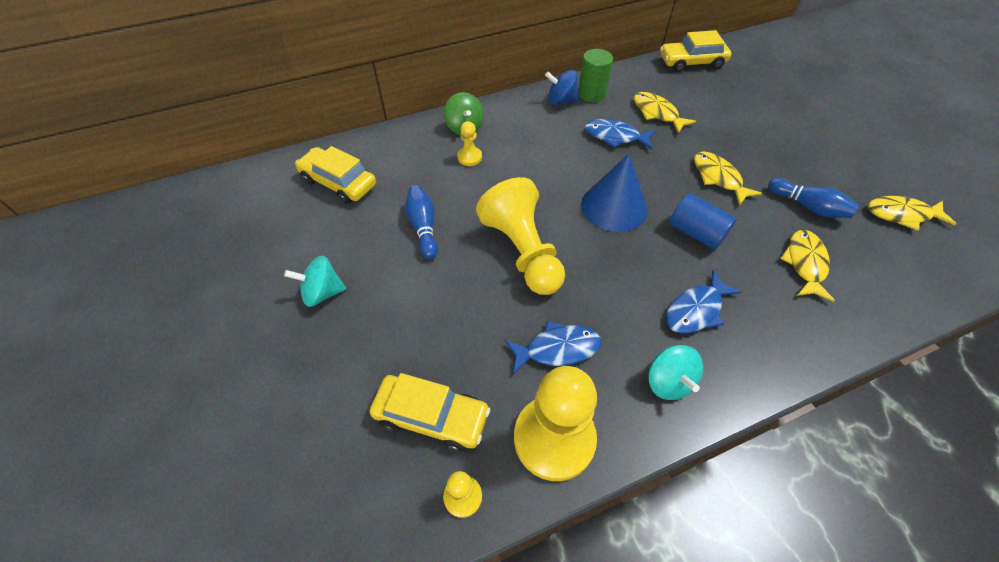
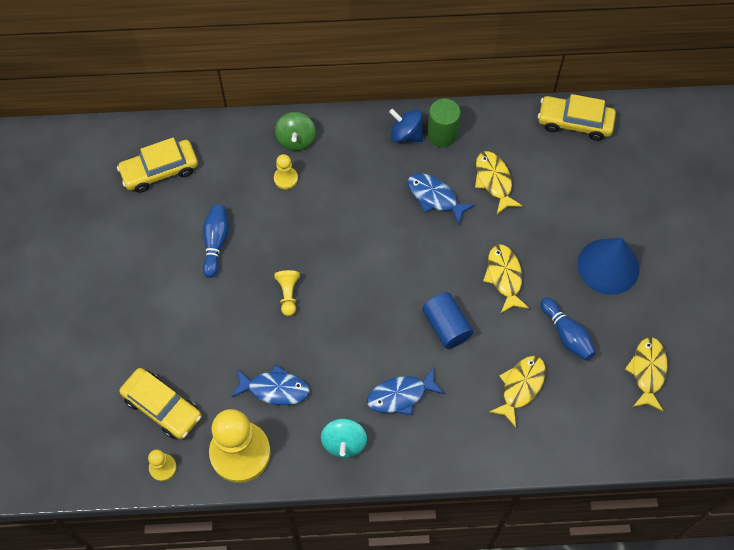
camera: 20 degrees right, 10 degrees up
(322, 292) = (115, 279): turquoise spinning top -> none
(339, 182) = (160, 170): yellow car -> yellow car turned 75 degrees counterclockwise
(523, 251) = (288, 294): yellow pawn -> yellow pawn, size x0.45
(614, 206) = (389, 276): blue cone -> blue cone (608, 266)
(901, 214) = (647, 371): yellow fish -> yellow fish turned 75 degrees clockwise

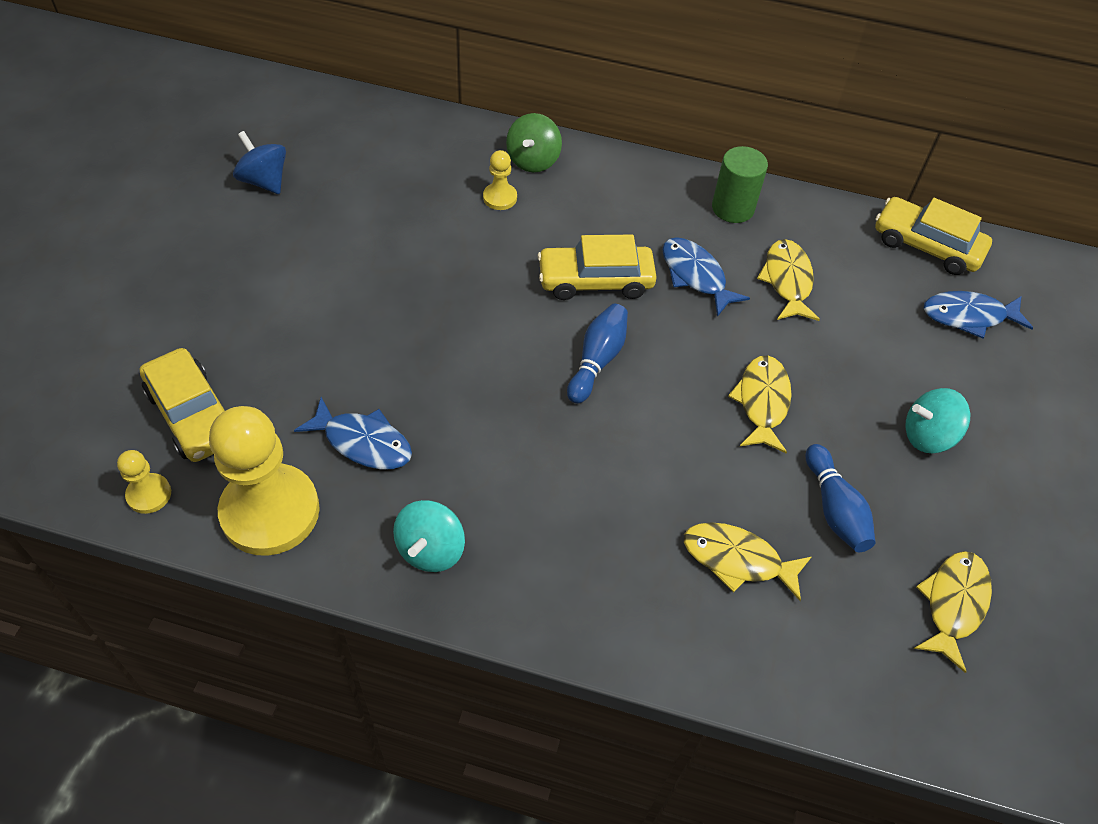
camera: 15 degrees right, 10 degrees down
(160, 170) = (341, 144): yellow car -> yellow car (595, 280)
(216, 243) = (371, 242): blue bowling pin -> blue bowling pin (597, 360)
(288, 294) = (439, 330): yellow pawn -> none
(400, 395) = (545, 511): blue fish -> blue fish (968, 316)
(406, 134) = (683, 194): blue spinning top -> blue spinning top (264, 181)
(446, 326) = (651, 440): blue cylinder -> none
(520, 387) = (737, 560): yellow fish -> yellow fish turned 120 degrees counterclockwise
(608, 266) = (927, 436): blue cone -> turquoise spinning top

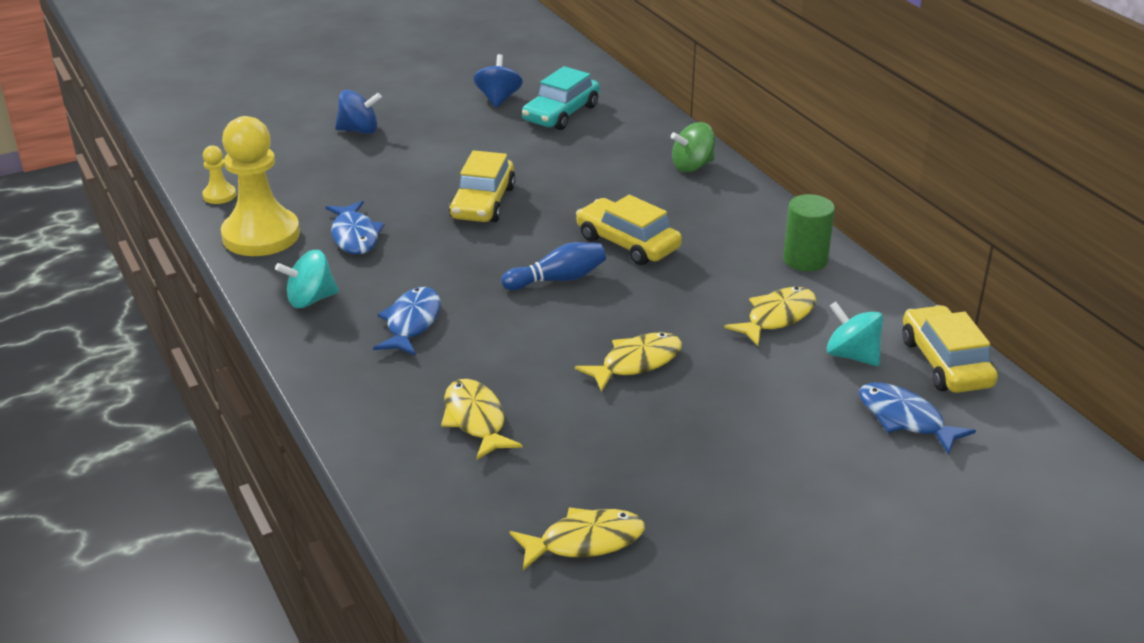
camera: 50 degrees right, 20 degrees down
(179, 307) = (359, 130): none -> blue spinning top
(193, 415) = (291, 177): yellow car -> yellow car (483, 203)
(346, 165) = (561, 113): none -> turquoise car
(500, 198) = (634, 173): yellow pawn -> none
(695, 276) = (707, 278): blue fish -> blue fish (411, 323)
(834, 509) = (588, 442): blue bowling pin -> none
(927, 436) = (735, 455): turquoise spinning top -> turquoise spinning top (852, 355)

